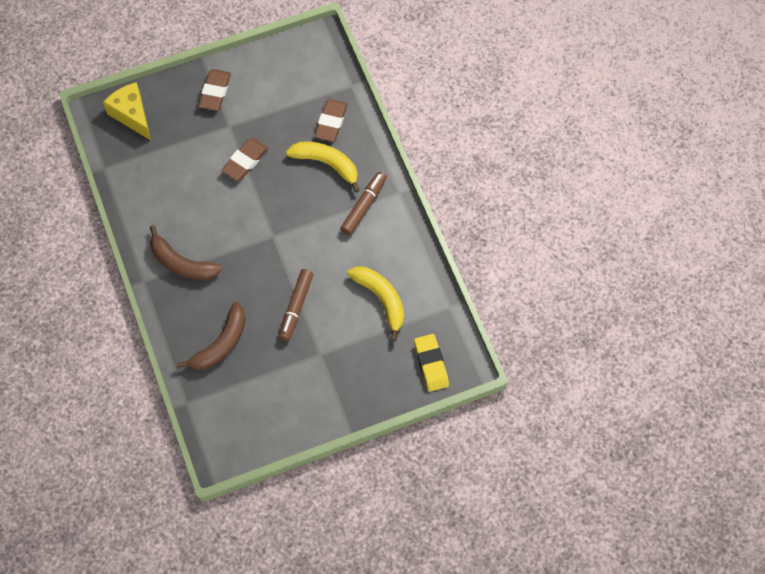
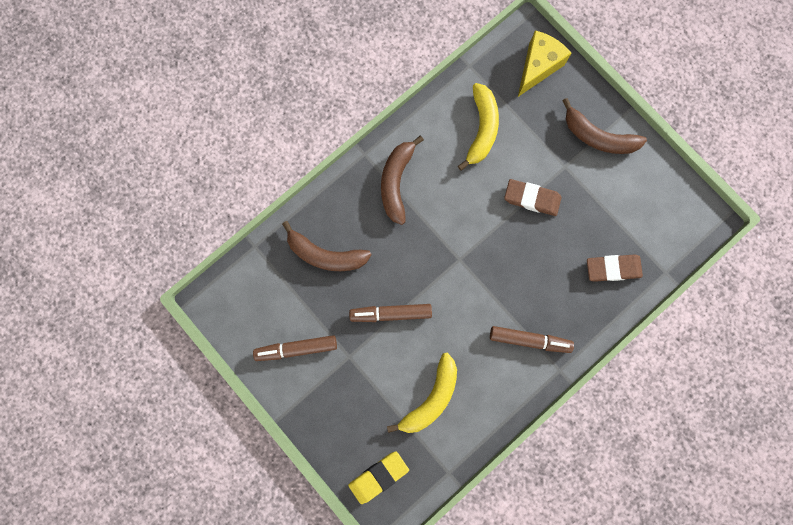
camera: 70 degrees right, 15 degrees up
(215, 92) = (598, 137): brown eraser -> brown banana
(294, 396) = (296, 348): none -> brown marker
(327, 164) = (562, 283): yellow banana -> yellow banana (481, 129)

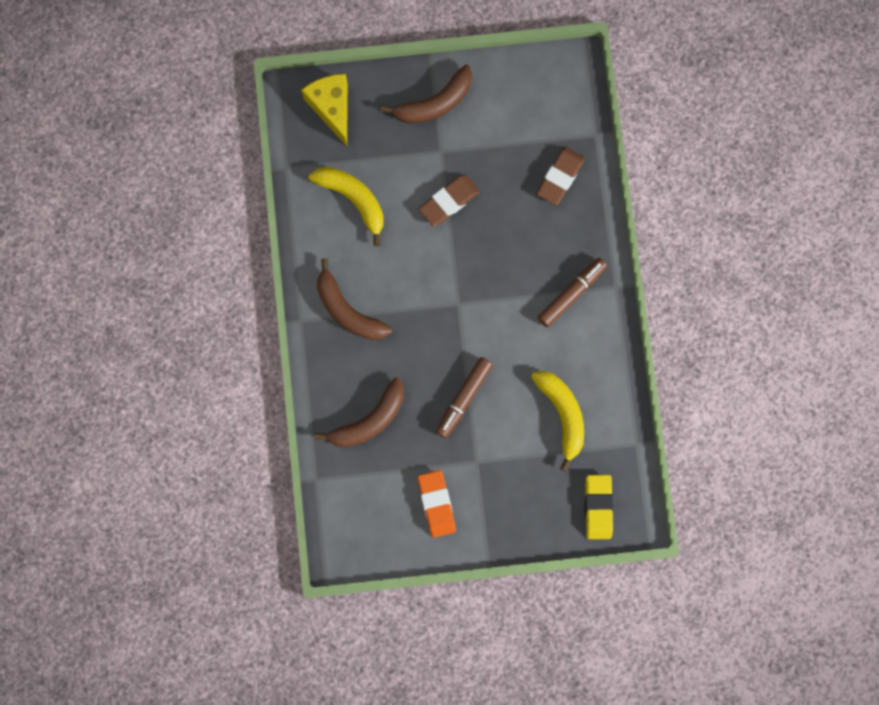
camera: 55 degrees left, 0 degrees up
(296, 348) = (436, 504): brown marker -> orange eraser

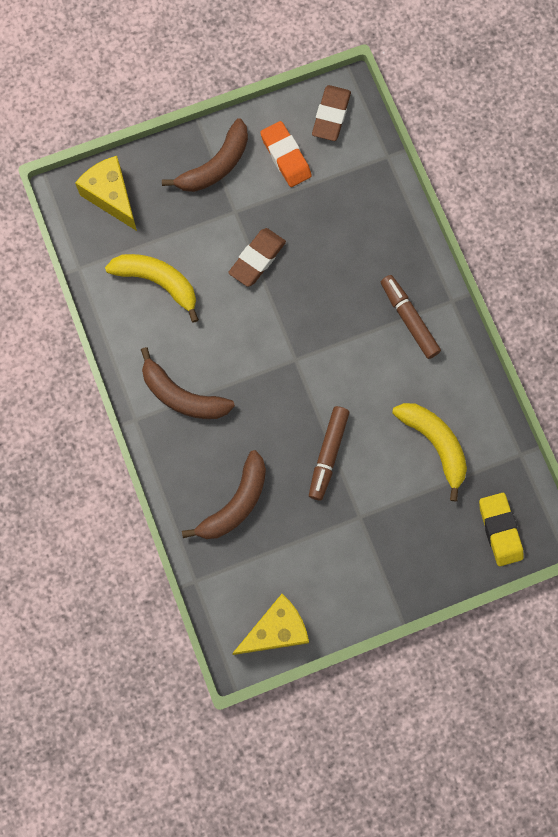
camera: 15 degrees left, 5 degrees down
(375, 541) = (276, 630): none -> yellow cheese
(436, 504) = (330, 572): orange eraser -> orange eraser (285, 156)
(560, 177) = (364, 206): brown eraser -> brown eraser (331, 115)
(571, 293) = (409, 319): brown marker -> brown marker turned 60 degrees counterclockwise

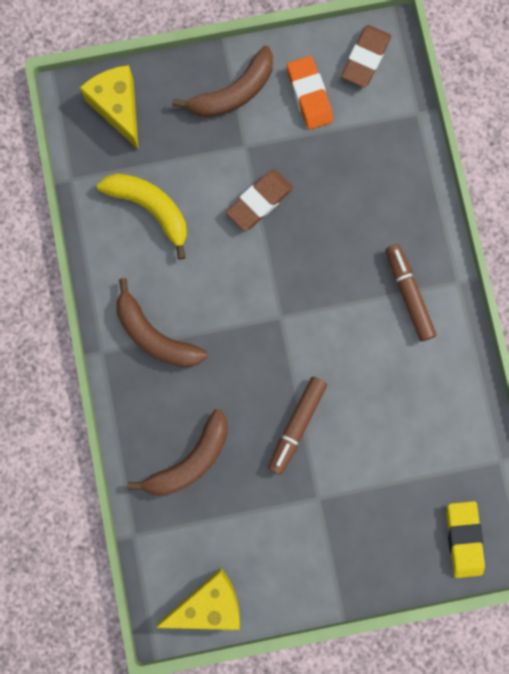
camera: 10 degrees right, 5 degrees up
(435, 444) = (411, 434): yellow banana -> none

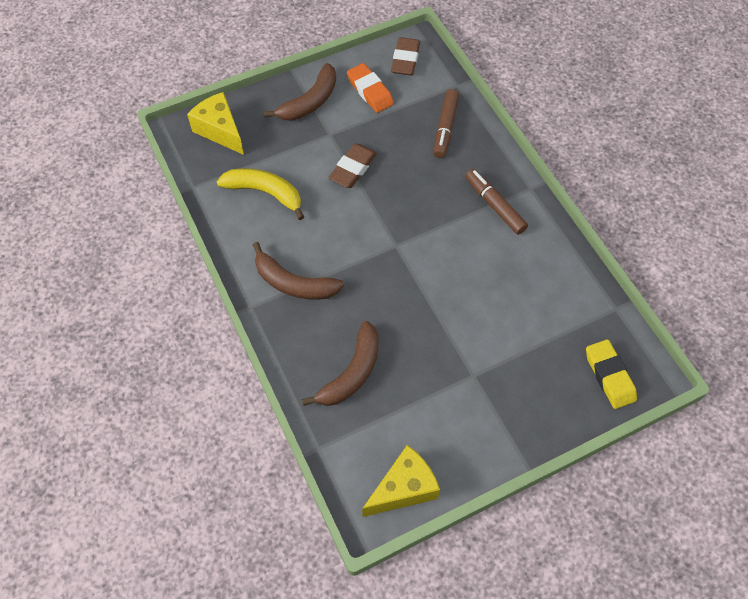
camera: 15 degrees left, 20 degrees down
(297, 425) = (436, 322): brown marker -> brown marker (445, 128)

